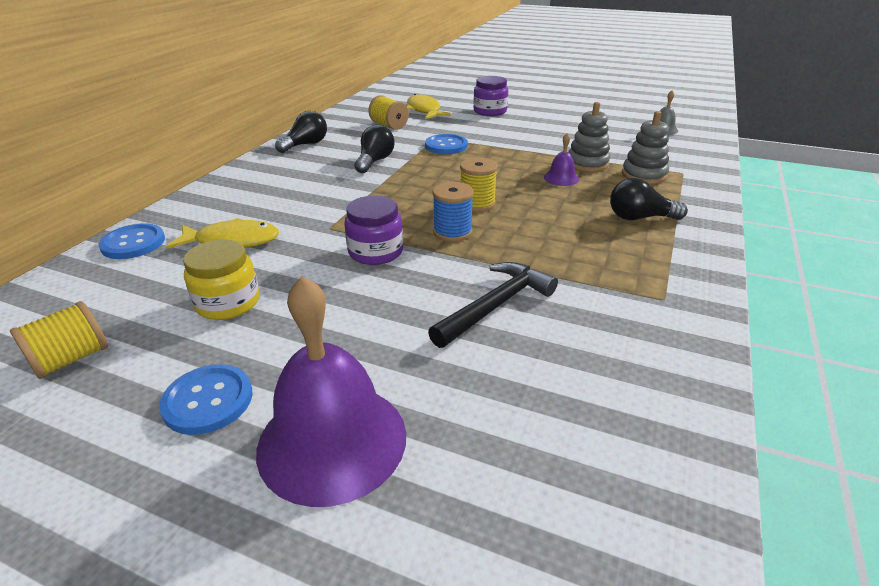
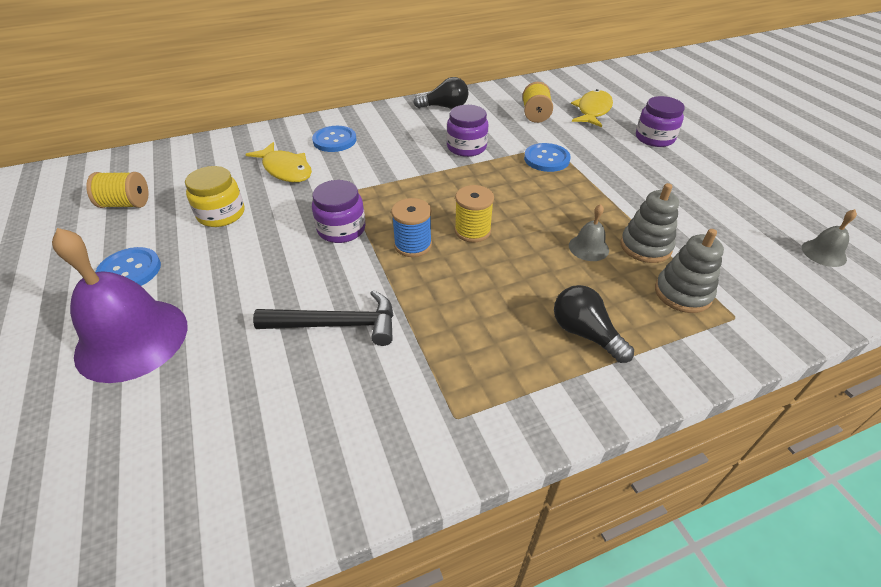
camera: 45 degrees right, 10 degrees up
(133, 243) = (243, 142): blue button -> blue button (334, 140)
(375, 161) = (466, 147): black light bulb -> purple jar
(561, 178) = (588, 247): purple bell -> grey bell

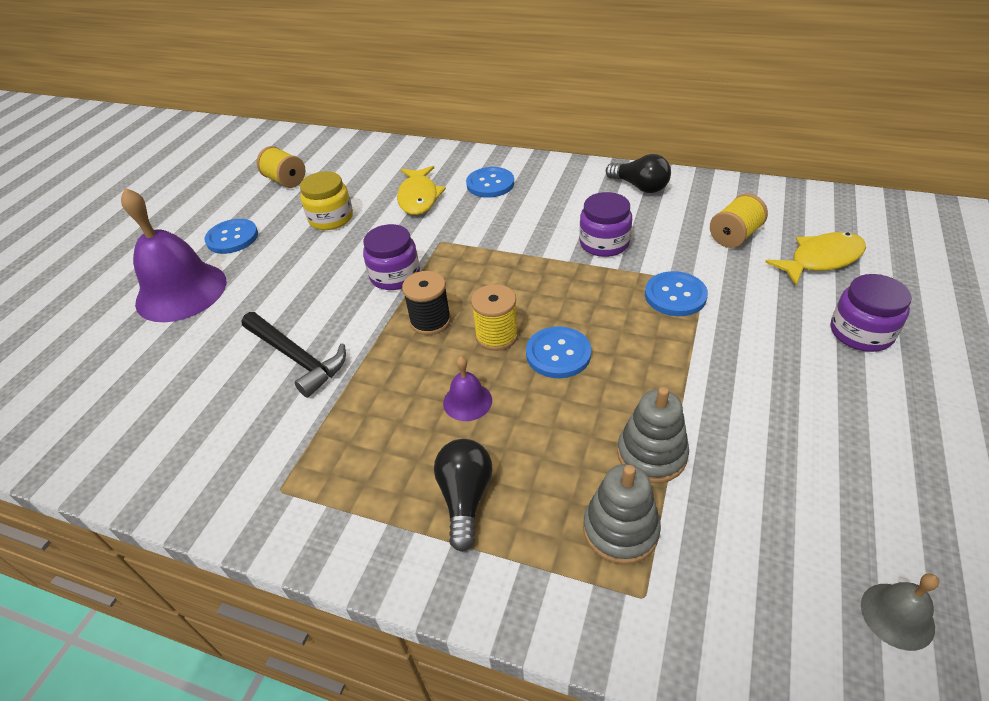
camera: 45 degrees right, 0 degrees up
(413, 245) = (430, 321): blue spool -> black spool
(508, 279) = (467, 401): none -> purple bell
(525, 222) = (558, 354): none -> blue button
(588, 247) = (586, 418): grey bell -> none

